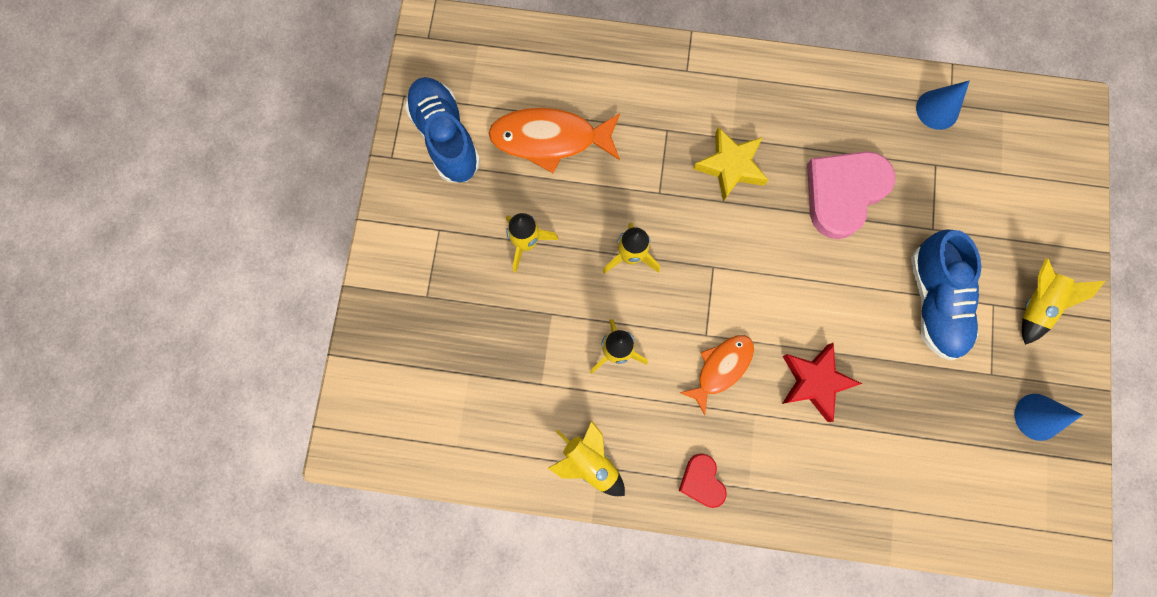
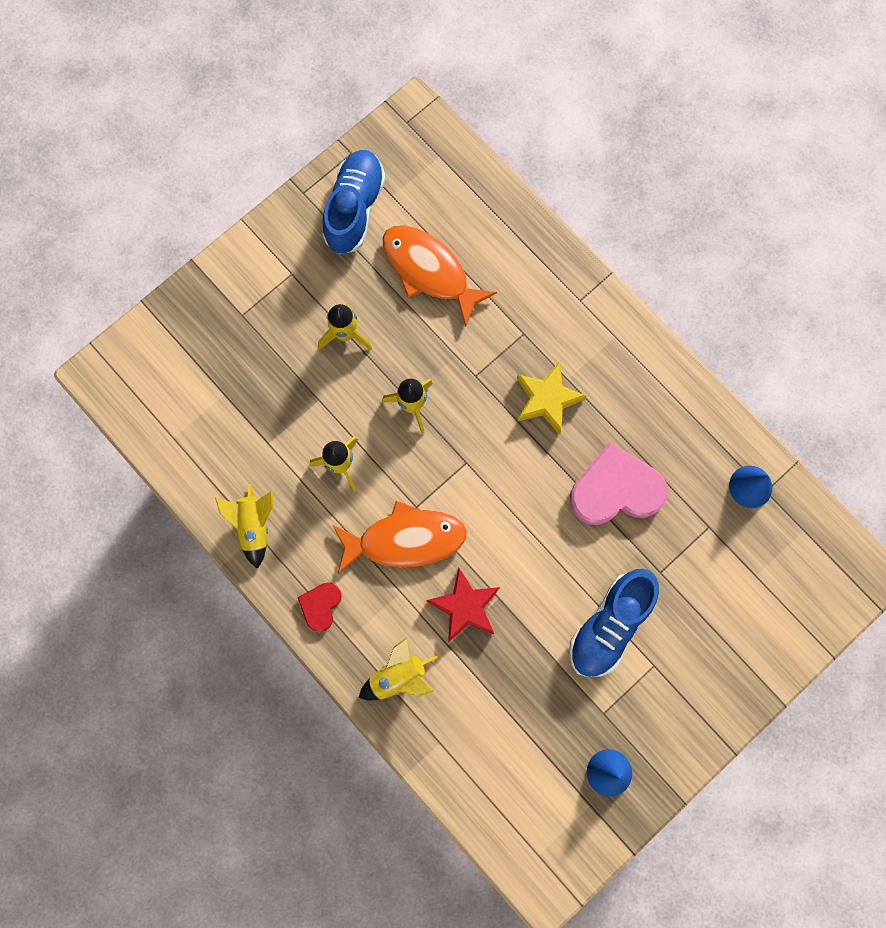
camera: 40 degrees right, 0 degrees up
(721, 368) = (405, 539): orange fish -> orange fish, size x1.56
(1035, 304) = (687, 692): yellow rocket -> yellow rocket (398, 676)

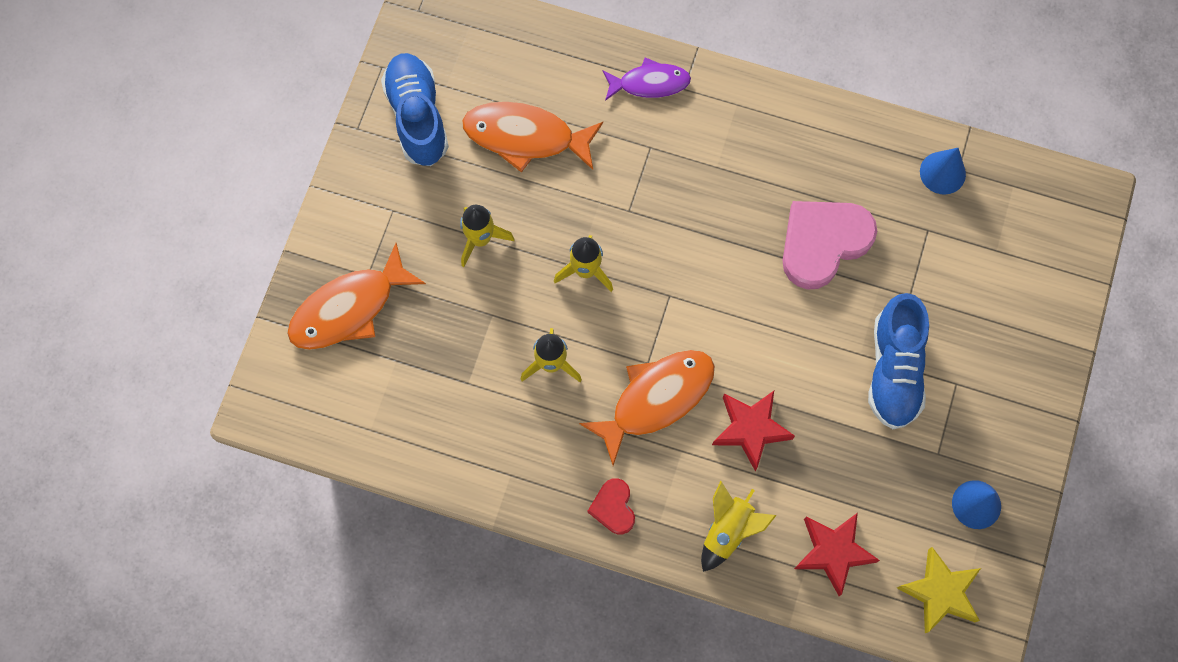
camera: 30 degrees left, 5 degrees down
(212, 333) = (349, 308): none -> orange fish
(254, 526) = (502, 468): yellow rocket -> none
(470, 742) = (833, 552): none -> red star
(547, 399) = (709, 196): yellow star -> yellow star (940, 592)
(555, 281) = (650, 83): none -> purple fish

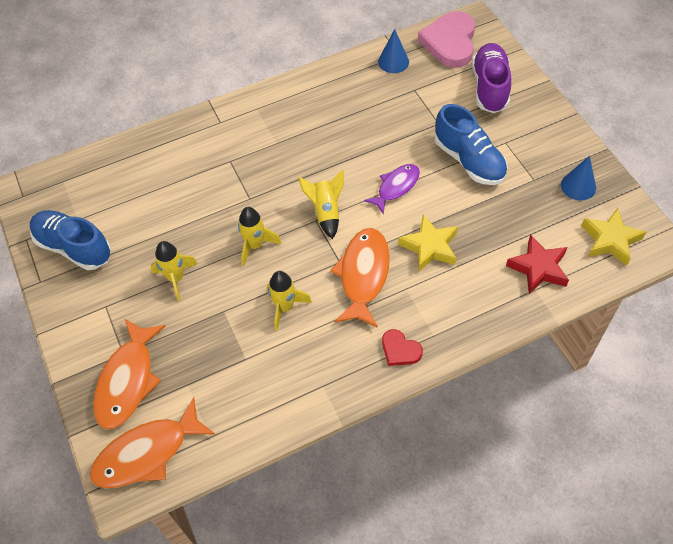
camera: 40 degrees left, 15 degrees down
(525, 137) = (152, 208): orange fish -> orange fish (147, 453)
(650, 83) = (198, 133): purple fish -> purple fish (396, 187)
(728, 530) = (474, 306): yellow rocket -> yellow rocket (326, 212)
(750, 429) = (430, 247): red star -> yellow star
(823, 243) = (369, 134): pink heart -> pink heart (450, 42)
(1014, 301) = (490, 87): none -> purple shoe

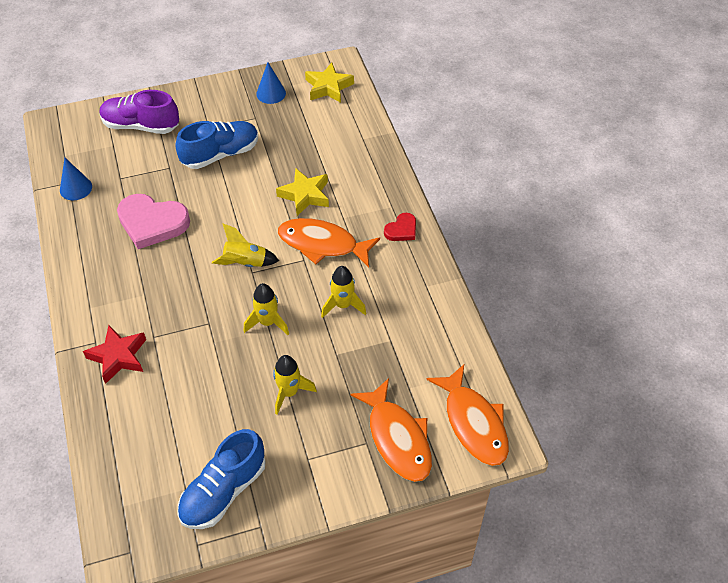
camera: 85 degrees left, 5 degrees down
(128, 381) = (397, 438): orange fish -> orange fish turned 45 degrees clockwise
(396, 187) = (233, 208): purple fish -> none
(450, 42) = (70, 143): pink heart -> pink heart (152, 223)
(538, 268) = (344, 132): red star -> red star (118, 357)

